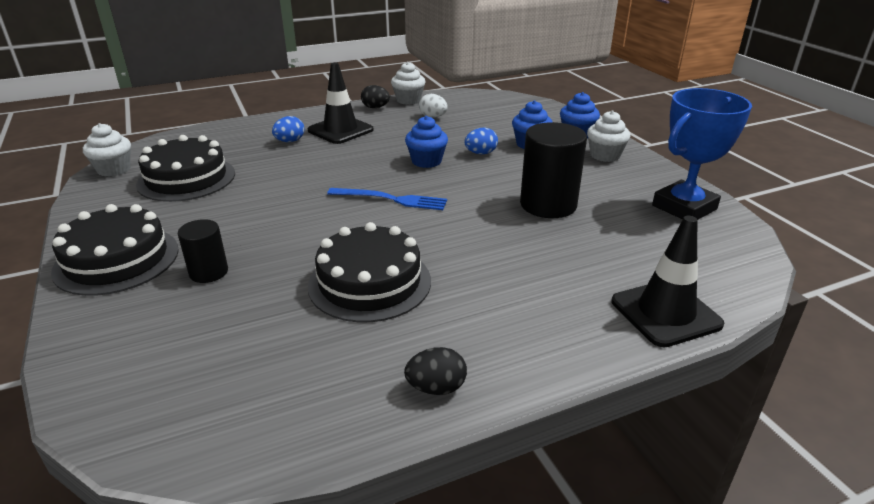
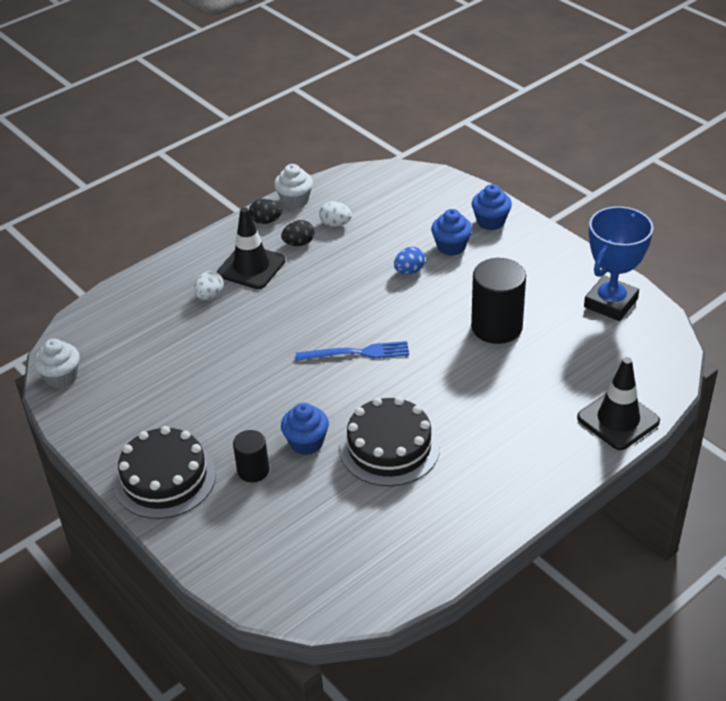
camera: 15 degrees left, 10 degrees up
(186, 179) = (146, 372): black cake -> none
(290, 141) = (210, 296): blue egg -> white egg
(426, 161) = (363, 294): blue cupcake -> blue cupcake (306, 442)
(436, 388) = (483, 521): black egg -> black egg (299, 243)
(605, 155) = (526, 248): white cupcake -> none

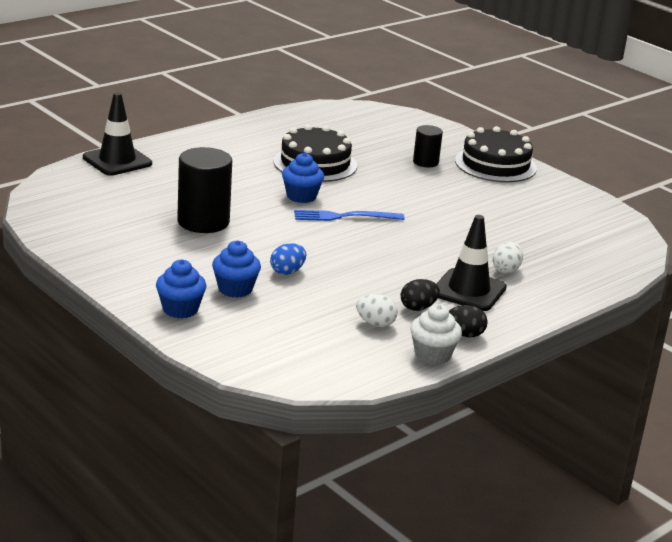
camera: 175 degrees right, 15 degrees down
(62, 377) = (622, 225): white cupcake -> none
(306, 442) = (385, 171): blue cupcake -> blue cupcake (301, 196)
(610, 303) = (78, 228): blue trophy -> none

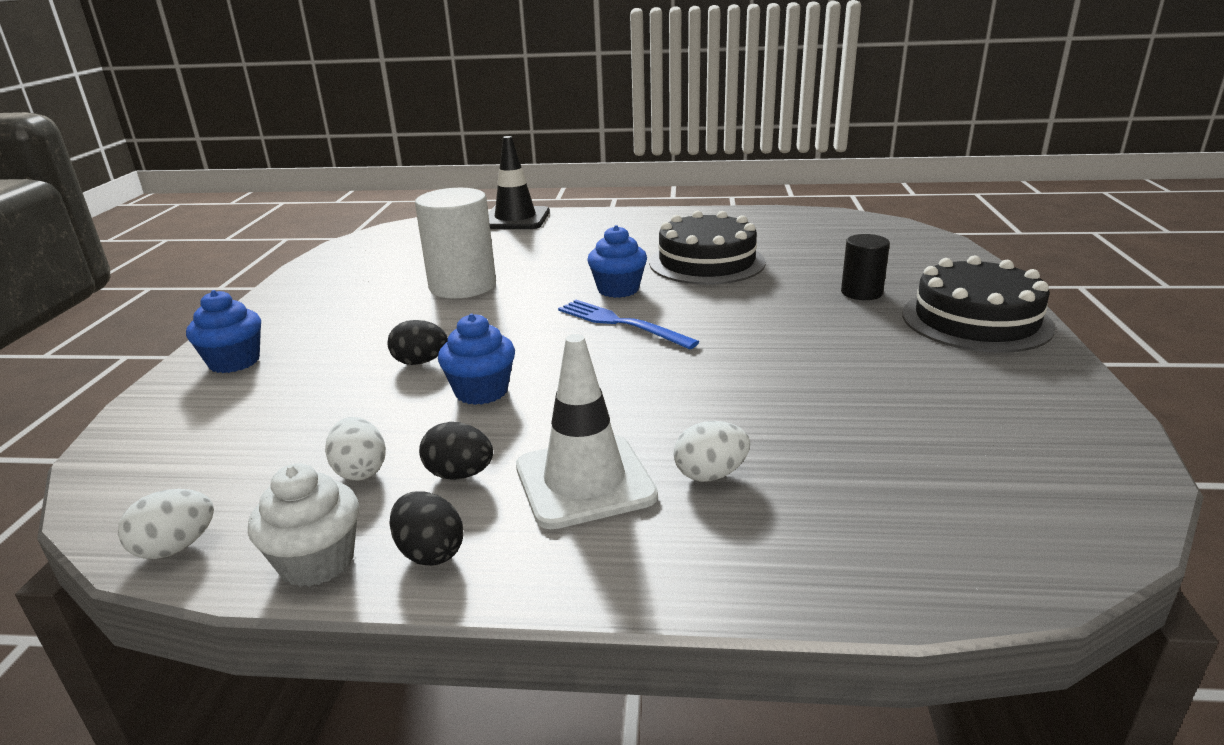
camera: 50 degrees right, 0 degrees up
(203, 222) = (462, 286): black cylinder -> white cylinder
(235, 289) = (328, 361): blue cupcake -> blue cupcake (481, 391)
(287, 271) = (420, 362): blue egg -> black egg
(369, 376) = (176, 547): none -> white egg
(468, 290) = (584, 481): black traffic cone -> white traffic cone

